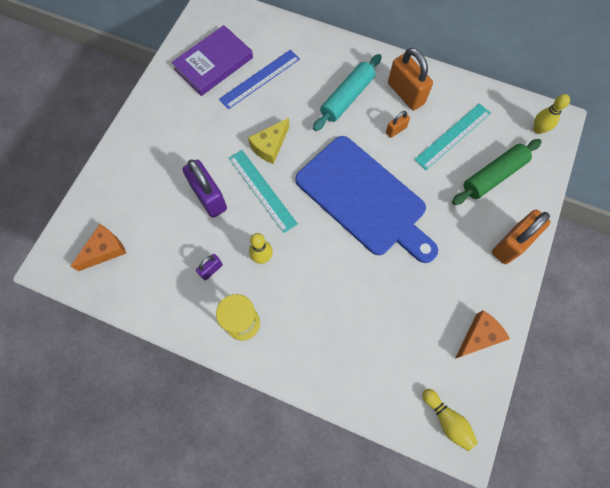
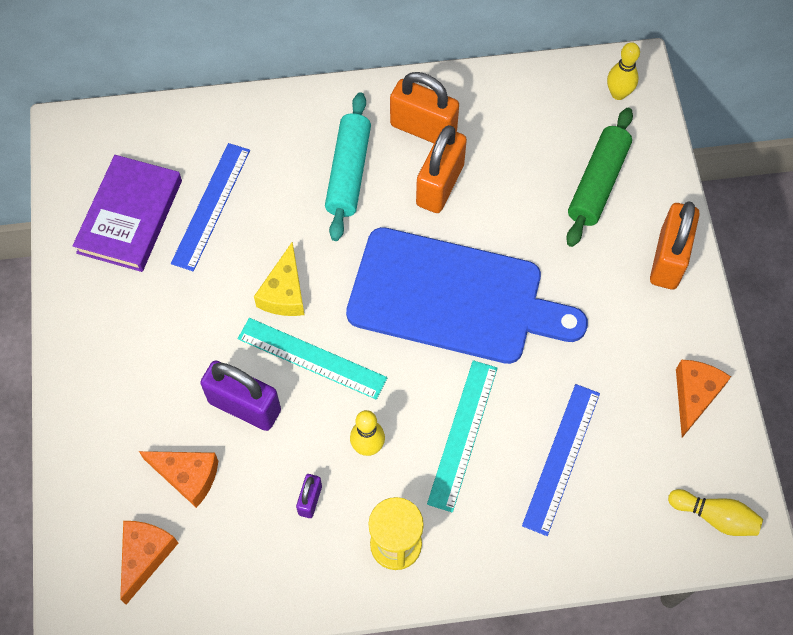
camera: 30 degrees left, 5 degrees down
(154, 219) = (187, 476): none -> orange cheese
(371, 328) = (561, 458): none -> blue ruler
(396, 130) = (440, 185): orange padlock -> orange padlock, size x2.01
(453, 136) = (518, 156): turquoise ruler -> turquoise ruler (463, 434)

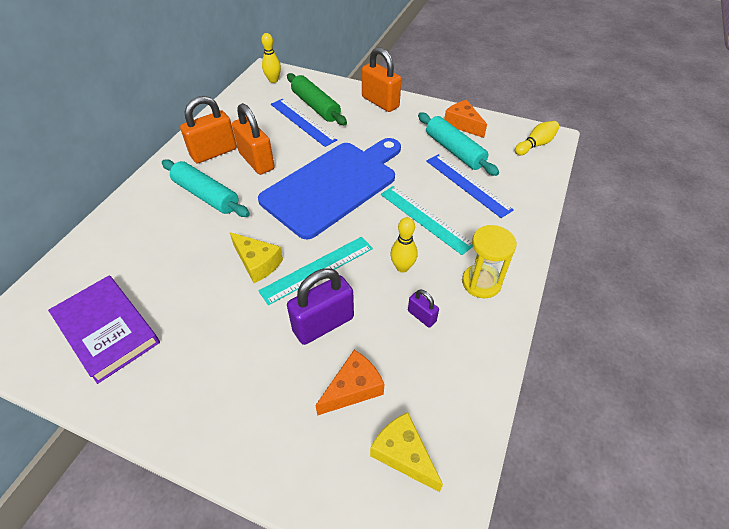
camera: 60 degrees left, 15 degrees down
(145, 556) = (403, 454): orange cheese -> yellow cheese
(211, 206) = (153, 275): blue ruler -> blue ruler (302, 122)
(623, 411) = (454, 151): none -> turquoise rolling pin

